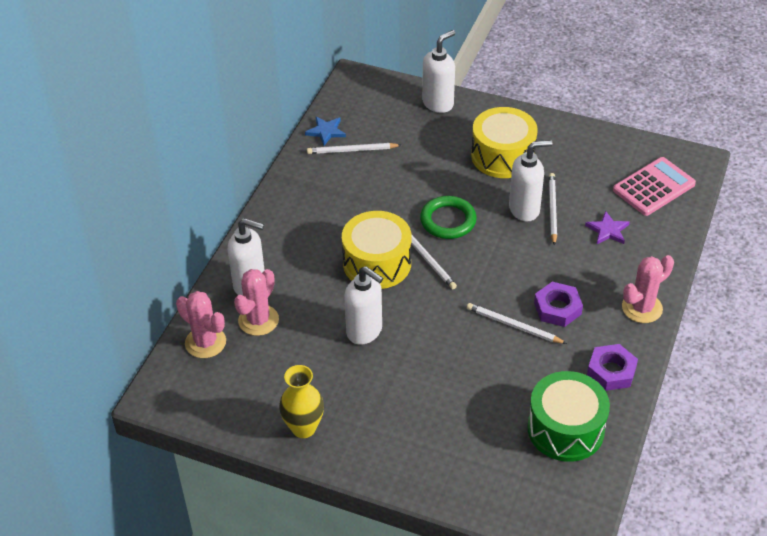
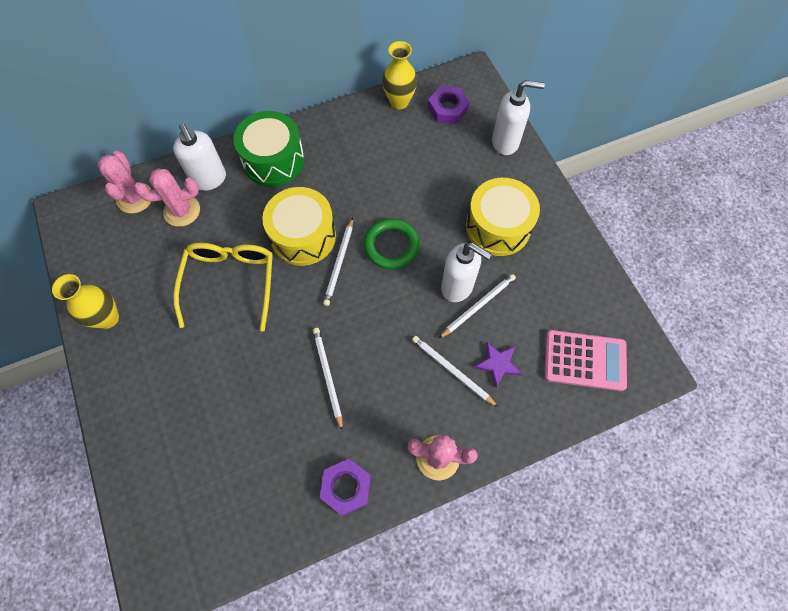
camera: 45 degrees right, 20 degrees up
(326, 131) = (399, 102): blue star -> yellow vase
(352, 150) = (398, 131): white pencil -> white pencil (452, 371)
(365, 331) = (230, 282): white soap dispenser -> yellow glasses
(557, 308) = (376, 393): purple nut -> purple nut (448, 109)
(565, 429) = (255, 499): green drum -> green drum (273, 160)

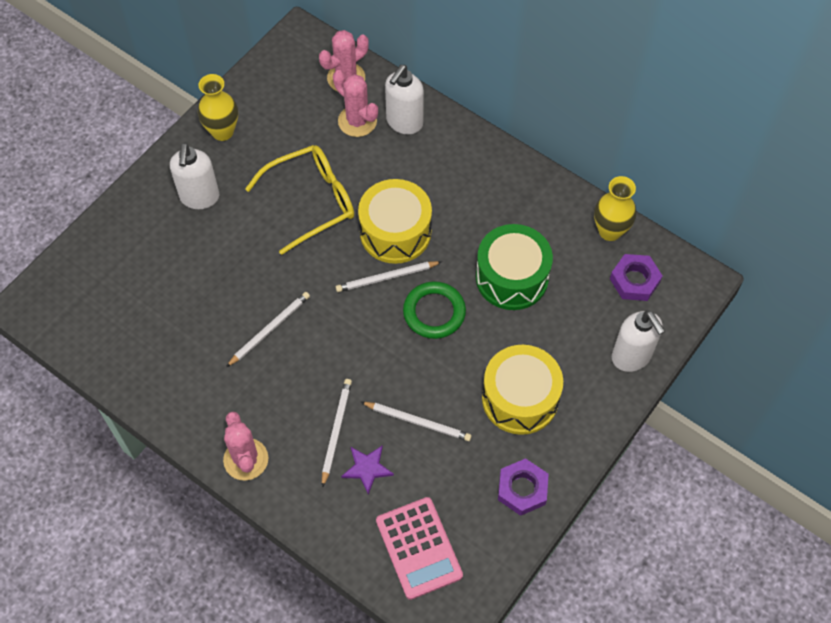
camera: 60 degrees right, 5 degrees down
(273, 160) = (461, 161): green drum -> green drum (512, 277)
(346, 487) = (179, 398): purple nut -> purple nut (522, 489)
(457, 287) = (427, 393): white soap dispenser -> white soap dispenser (199, 197)

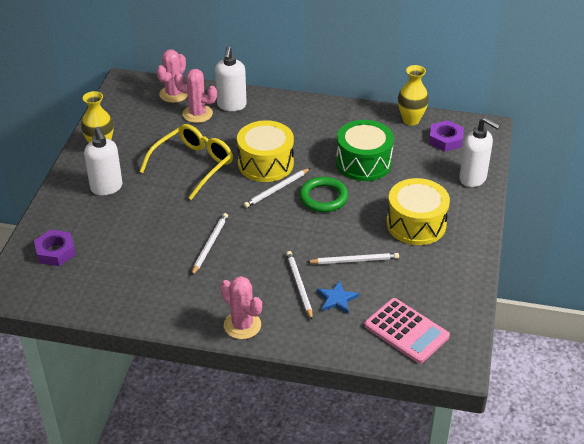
camera: 25 degrees left, 20 degrees down
(367, 468) = (337, 299): purple star -> blue star
(522, 489) = (454, 272): purple nut -> purple nut (55, 251)

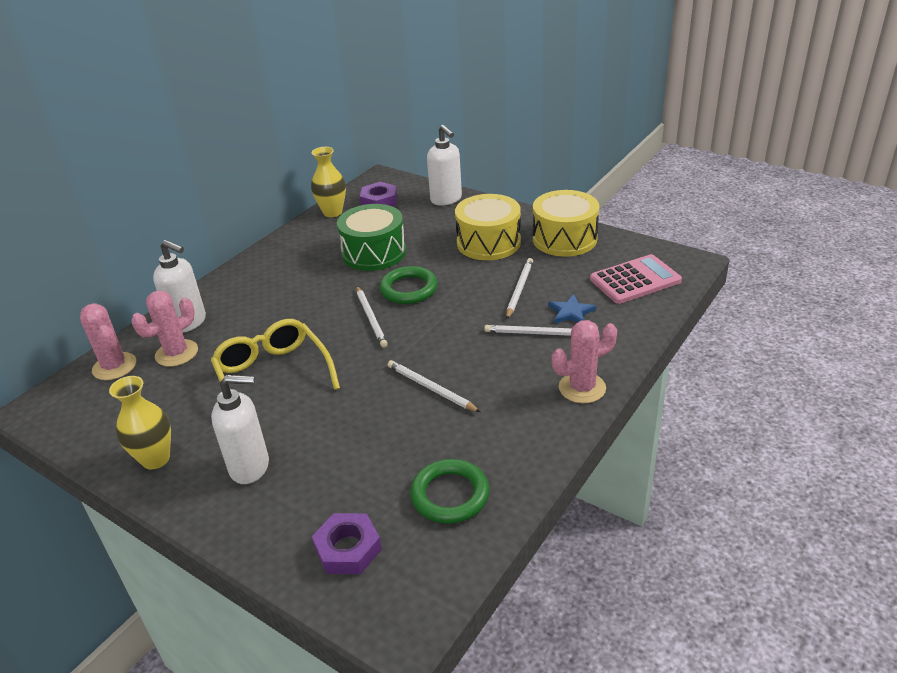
camera: 65 degrees left, 5 degrees down
(111, 283) = (450, 495): none -> green ring
(265, 163) = (320, 317): yellow drum -> yellow drum (564, 239)
(473, 178) = (446, 199): white soap dispenser -> white soap dispenser turned 90 degrees clockwise

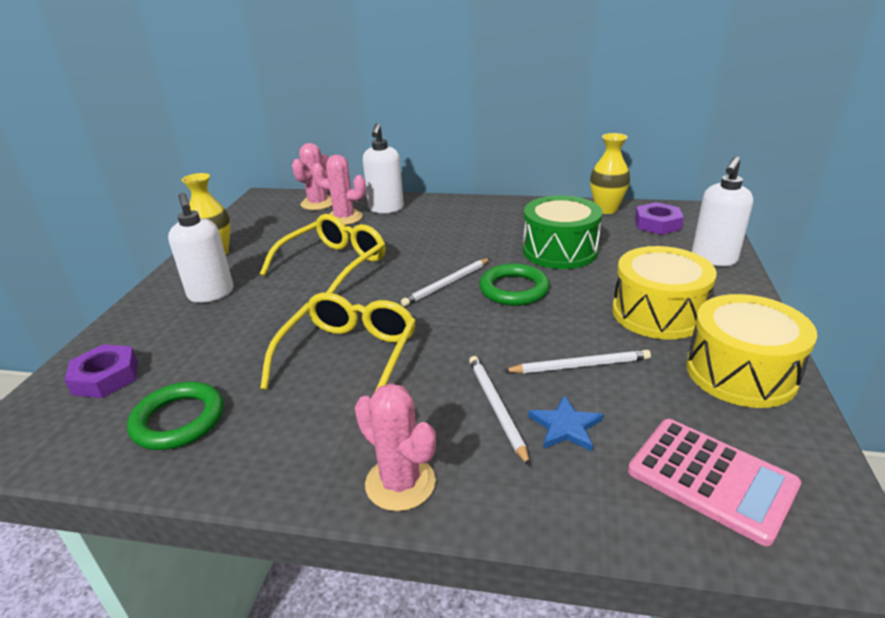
camera: 65 degrees right, 5 degrees down
(431, 388) = (349, 355): white pencil -> yellow glasses

